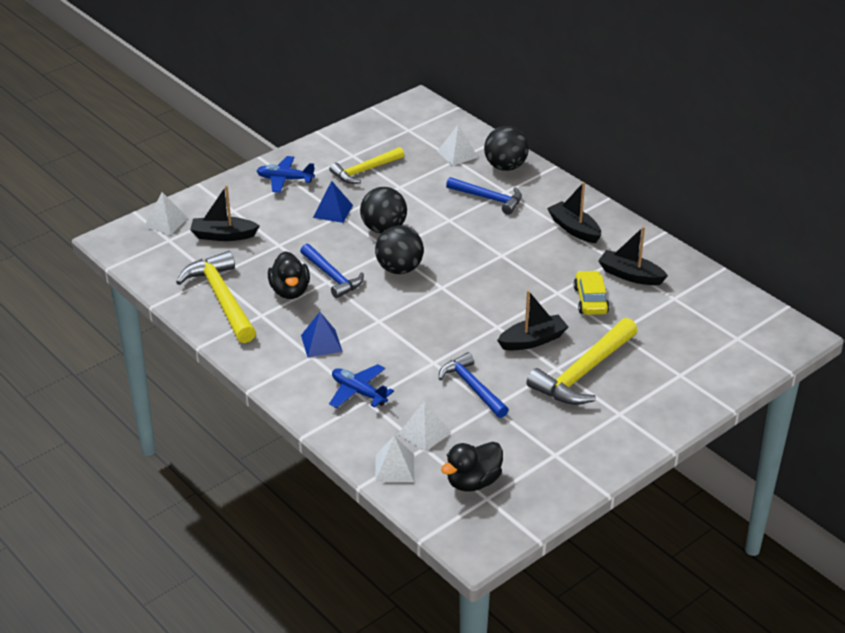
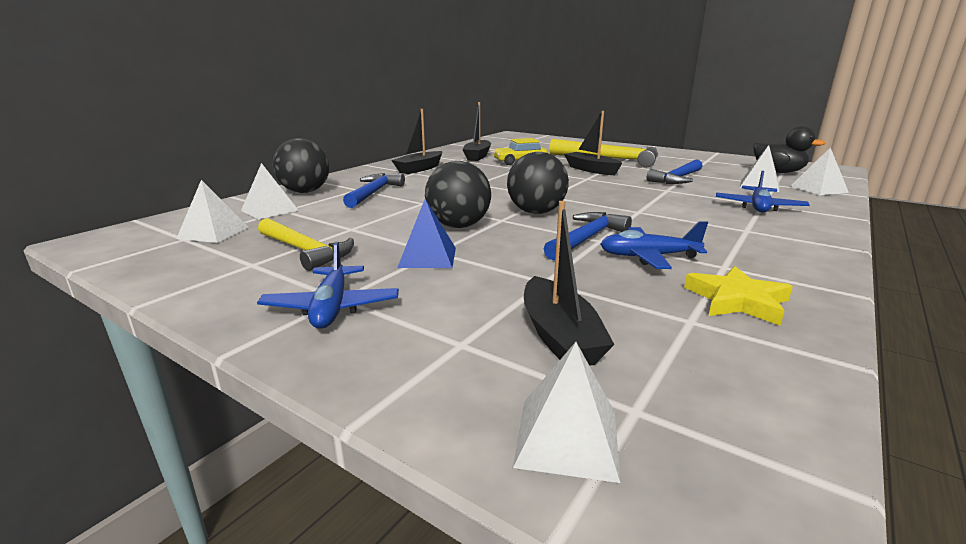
camera: 105 degrees left, 15 degrees down
(222, 299) = (737, 301): yellow hammer -> yellow star
(290, 291) = (648, 257): black duck -> blue plane
(321, 343) = (718, 229): blue pyramid -> none
(414, 138) = (213, 232): none -> white pyramid

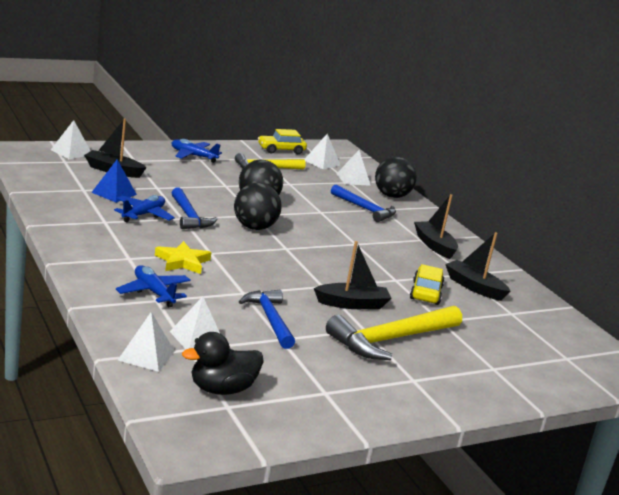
camera: 115 degrees right, 0 degrees up
(176, 264) = (281, 150): none -> yellow car
(427, 257) = (220, 181): blue pyramid -> blue pyramid (114, 193)
(737, 301) = (78, 203): yellow star -> yellow star (182, 261)

